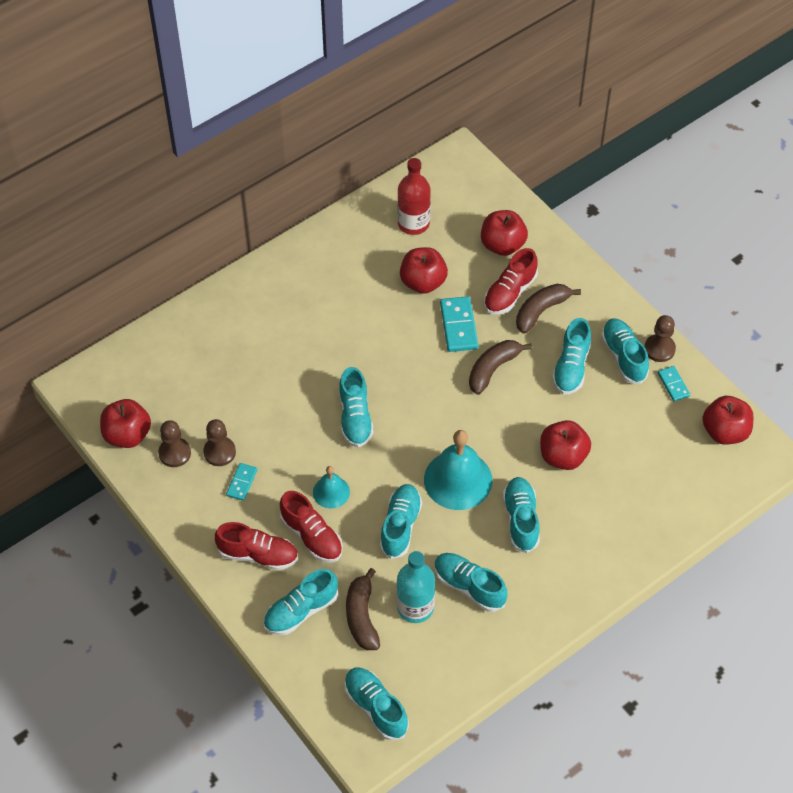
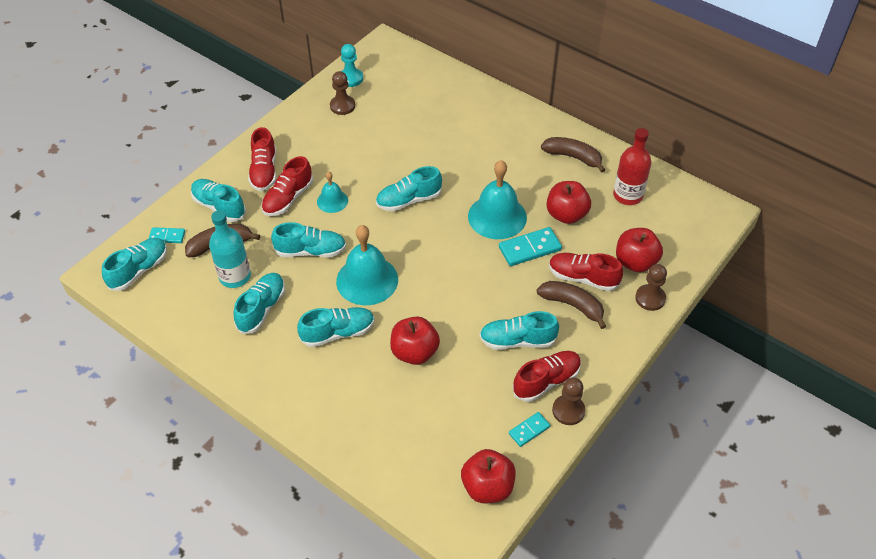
camera: 75 degrees right, 5 degrees down
(127, 435) = (351, 78): red apple -> turquoise pawn
(219, 452) = (350, 129): brown pawn -> brown pawn (650, 298)
(242, 483) = (326, 148): turquoise domino -> turquoise domino (167, 236)
(406, 342) = (497, 216): none -> turquoise bell
(493, 369) = (492, 282): brown banana -> brown banana (573, 157)
(623, 357) = (546, 381): turquoise shoe -> red shoe

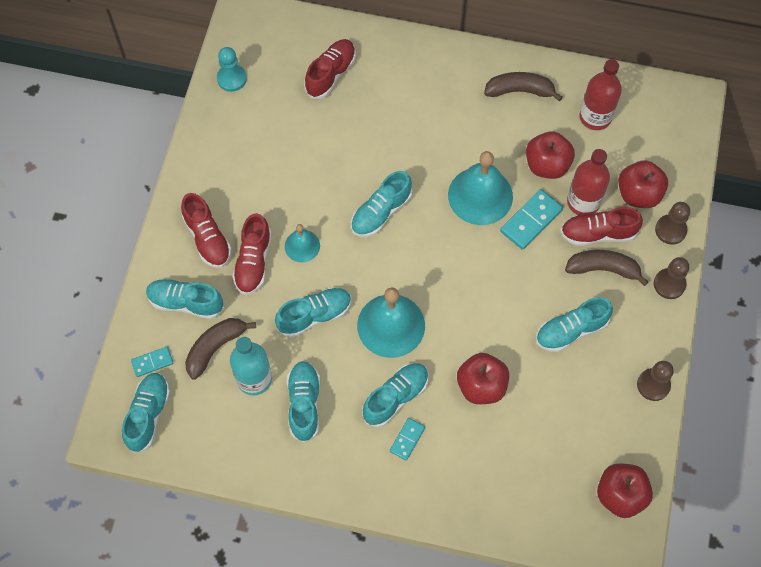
camera: 25 degrees left, 15 degrees up
(342, 106) = (243, 119): brown pawn -> brown pawn (669, 284)
(529, 430) = (628, 421): turquoise domino -> turquoise domino (407, 439)
(546, 381) = (619, 363): red shoe -> red shoe (331, 74)
(583, 251) = (583, 202): none -> red bottle

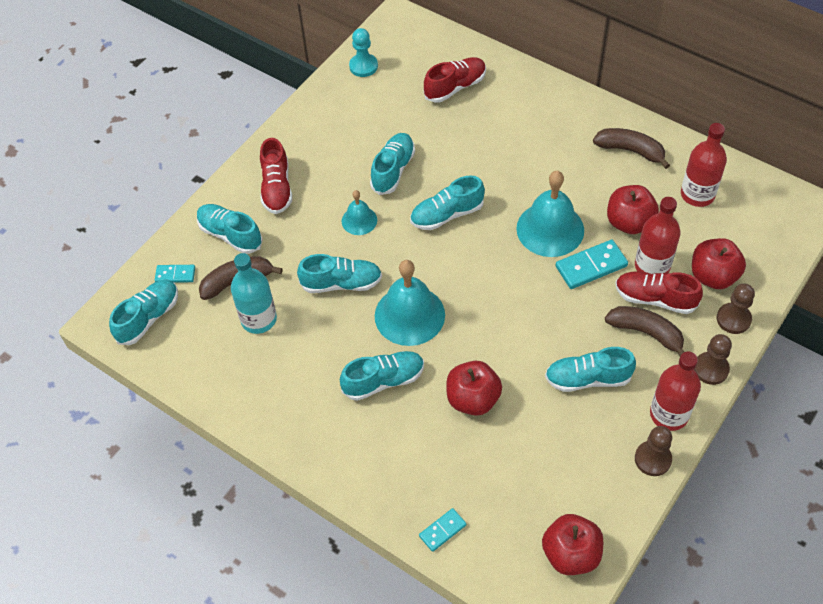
camera: 25 degrees right, 10 degrees down
(253, 262) = (308, 220): red shoe -> none
(304, 404) = (294, 357): turquoise shoe -> turquoise shoe (393, 170)
(407, 439) = (376, 423): turquoise domino -> turquoise domino (442, 530)
(651, 339) = (669, 414): none -> red bottle

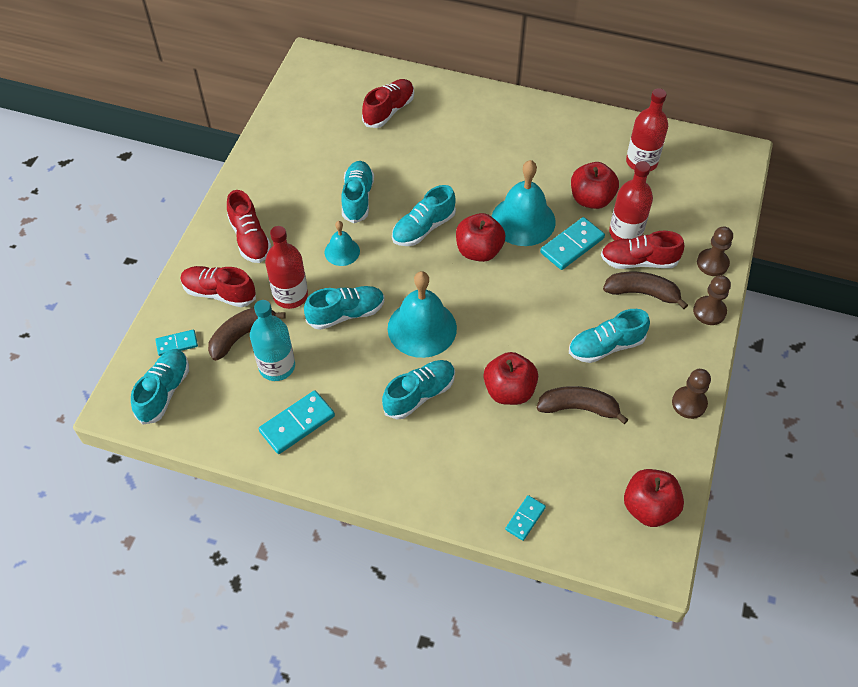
camera: 20 degrees left, 0 degrees up
(230, 235) = (219, 293): turquoise shoe -> red shoe
(258, 379) = (297, 423): none -> turquoise domino
(363, 66) = (294, 108): turquoise pawn -> none
(630, 151) = (569, 136): brown banana -> brown banana (578, 408)
(669, 414) = (688, 360): red bottle -> red bottle (290, 295)
(713, 276) = (681, 230): red apple -> red apple (479, 251)

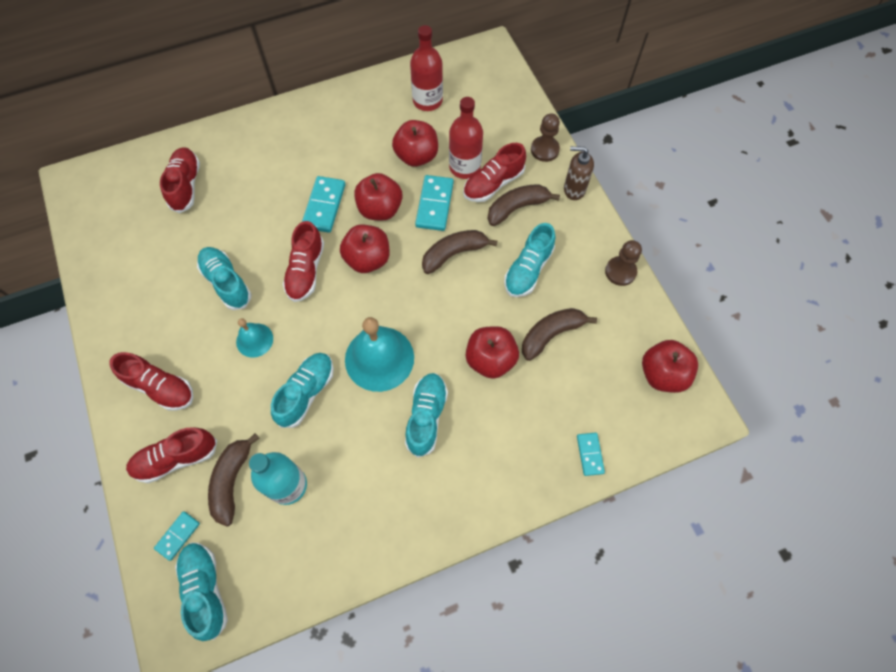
camera: 40 degrees left, 10 degrees up
(290, 295) = (244, 412): red bottle -> none
(297, 423) = (350, 522): turquoise domino -> turquoise domino (324, 206)
(423, 228) = (306, 271): turquoise shoe -> red shoe
(523, 220) = (380, 209): turquoise bell -> red apple
(553, 293) = (454, 254): none -> brown banana
(709, 311) = (574, 189): brown pawn -> brown soap dispenser

